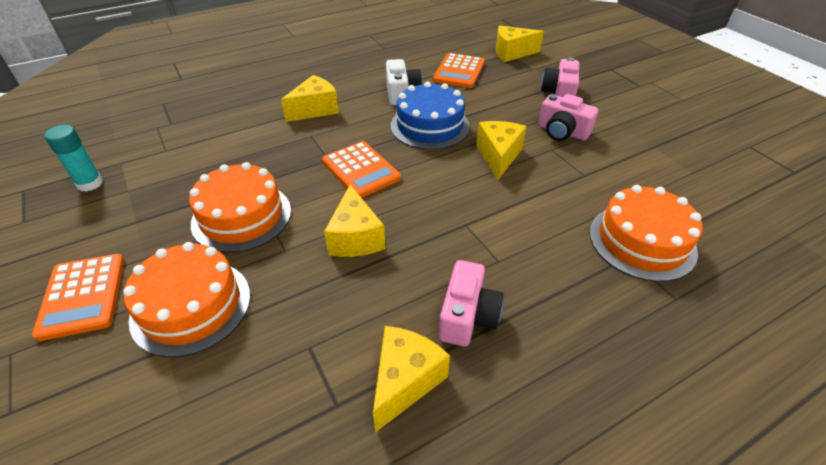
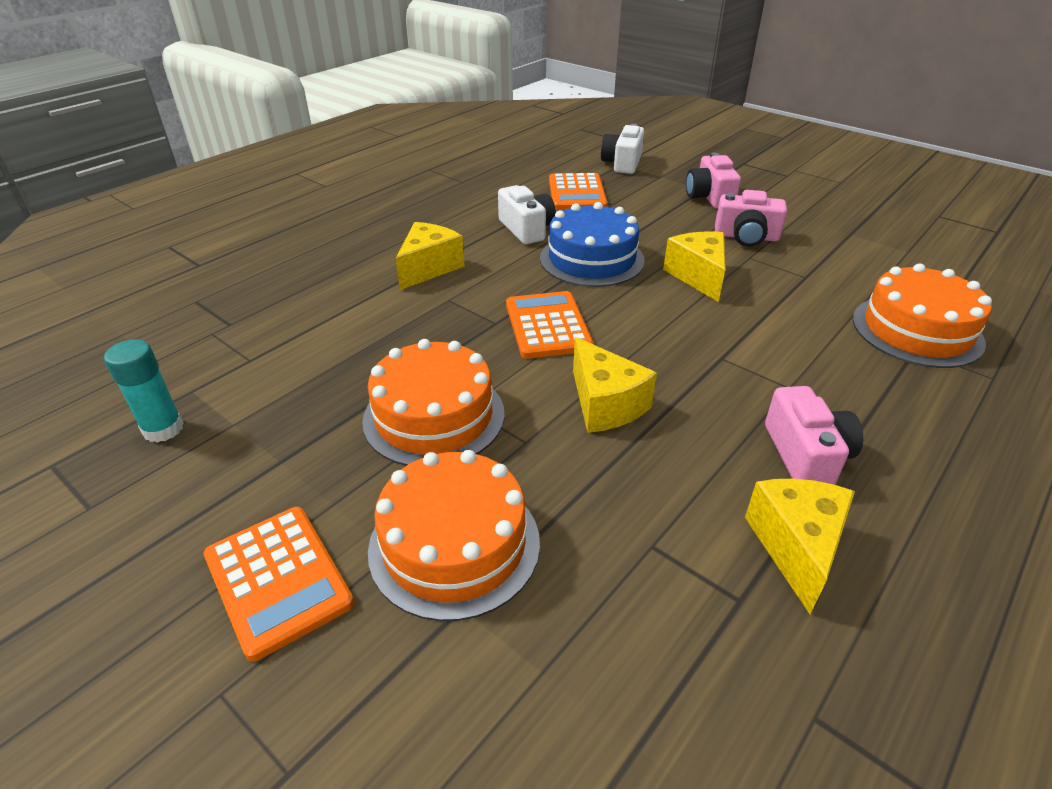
camera: 20 degrees left, 5 degrees down
(361, 170) = (547, 326): orange calculator -> orange calculator turned 135 degrees counterclockwise
(512, 53) = (622, 163): yellow cheese -> white camera

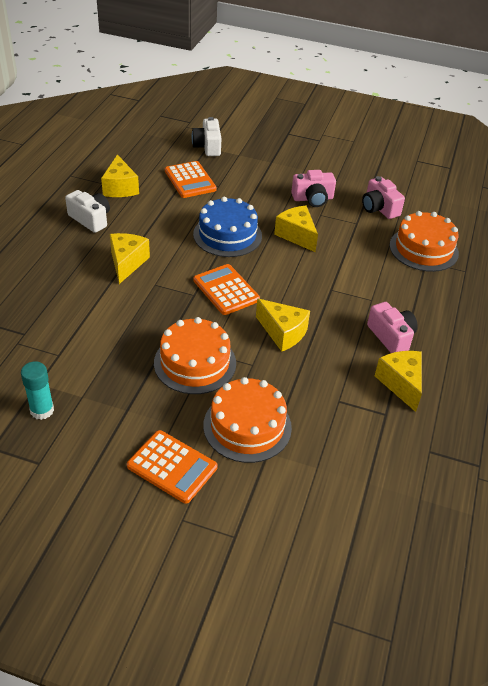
camera: 25 degrees left, 5 degrees up
(480, 188) = (120, 188): none -> yellow cheese
(527, 229) = (173, 218): white camera -> white camera (90, 219)
(709, 197) = (278, 169): pink camera -> pink camera (379, 208)

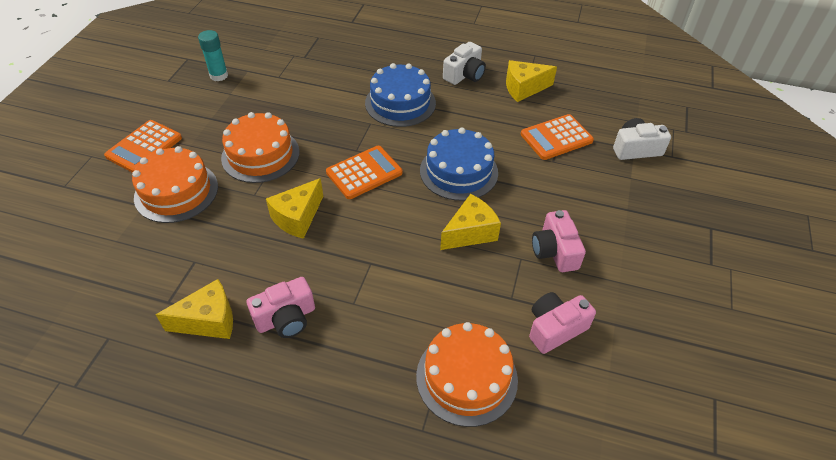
camera: 90 degrees right, 5 degrees up
(127, 263) = (400, 103): yellow cheese -> blue cake

